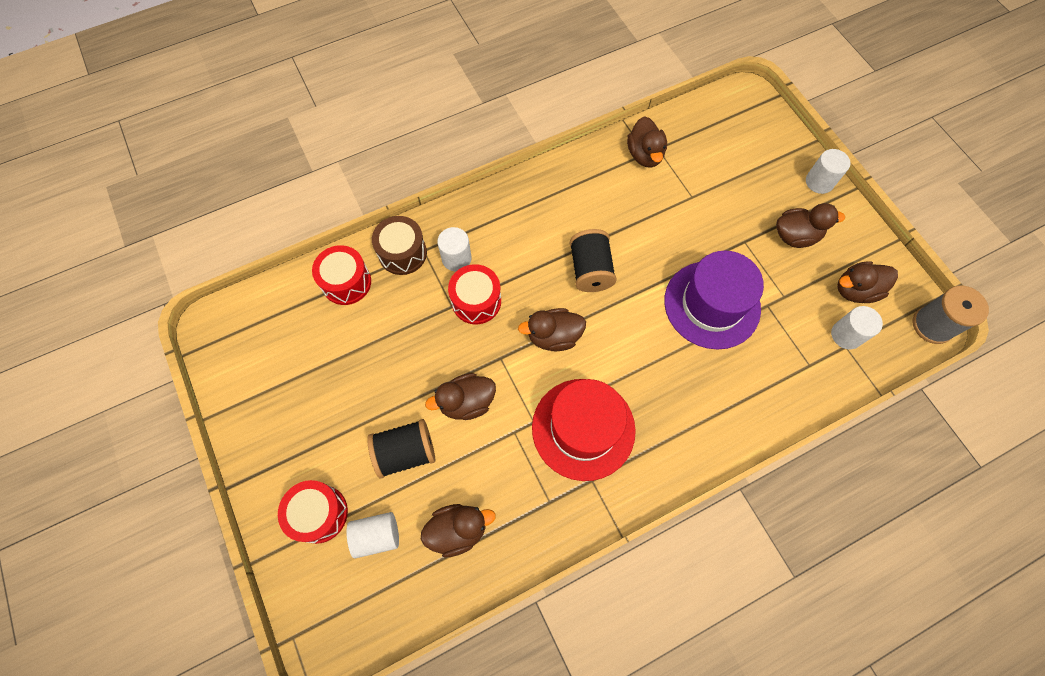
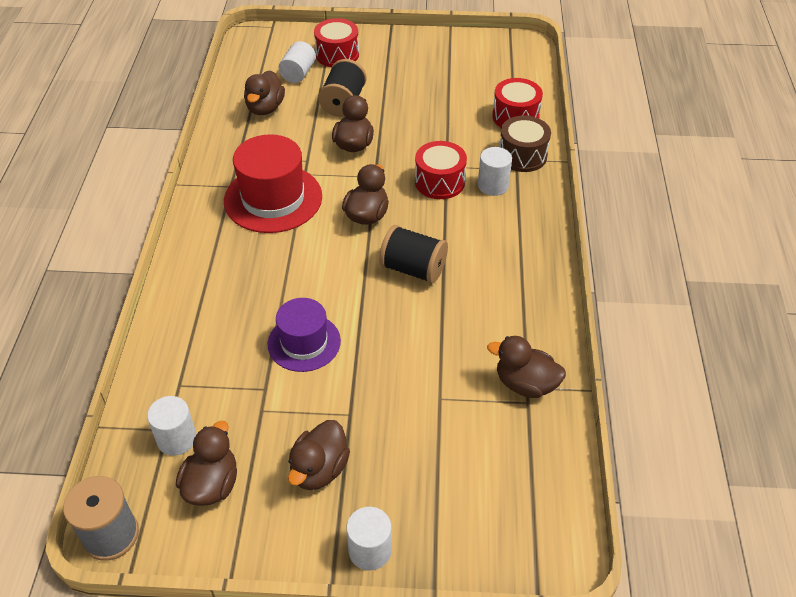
camera: 120 degrees right, 20 degrees down
(712, 304) = (304, 342): purple hat -> purple hat, size x0.64

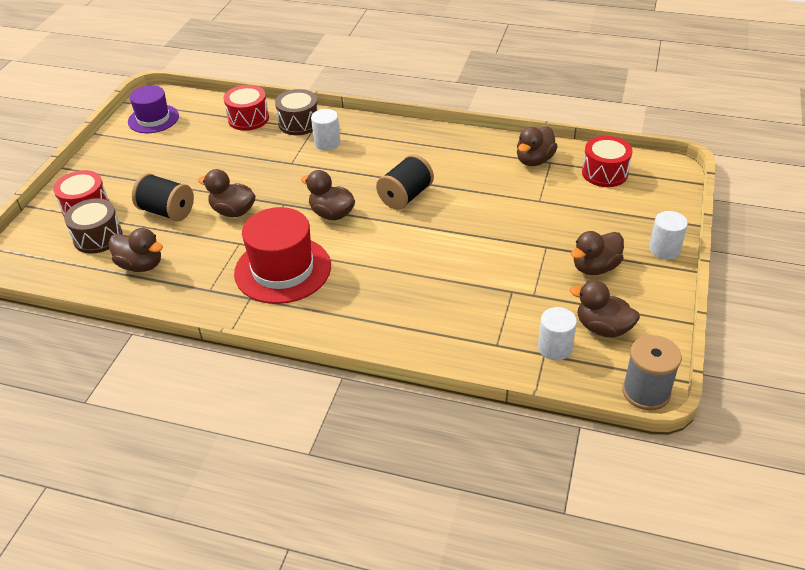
camera: 75 degrees left, 5 degrees down
(298, 73) = (98, 237): white cylinder -> brown drum
(304, 342) = (468, 264): purple hat -> purple hat (153, 119)
(319, 469) = (595, 267): brown duck -> brown duck turned 105 degrees clockwise
(439, 182) = (309, 169): red drum -> red drum (604, 173)

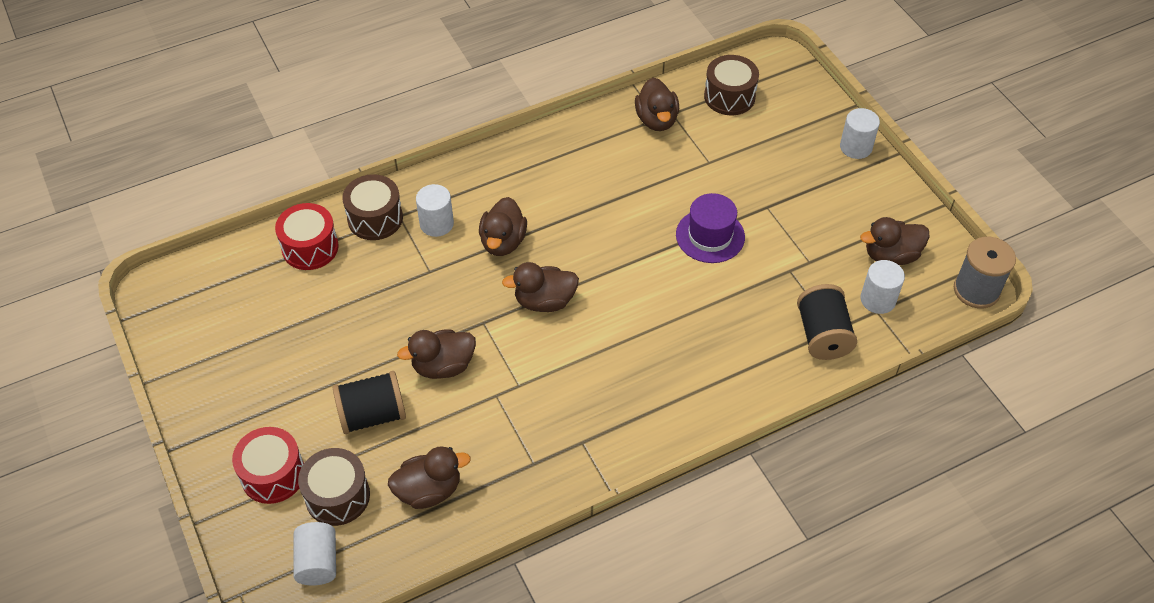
camera: 45 degrees left, 10 degrees up
(46, 260) = (318, 562): none -> white cylinder
(153, 119) = (194, 318): purple hat -> purple hat (710, 236)
(283, 269) = (574, 392): red hat -> none
(405, 196) = (589, 235): black spool -> black spool (822, 335)
(595, 267) = (825, 201): brown duck -> brown duck (503, 242)
(604, 173) = (729, 96): red drum -> brown drum

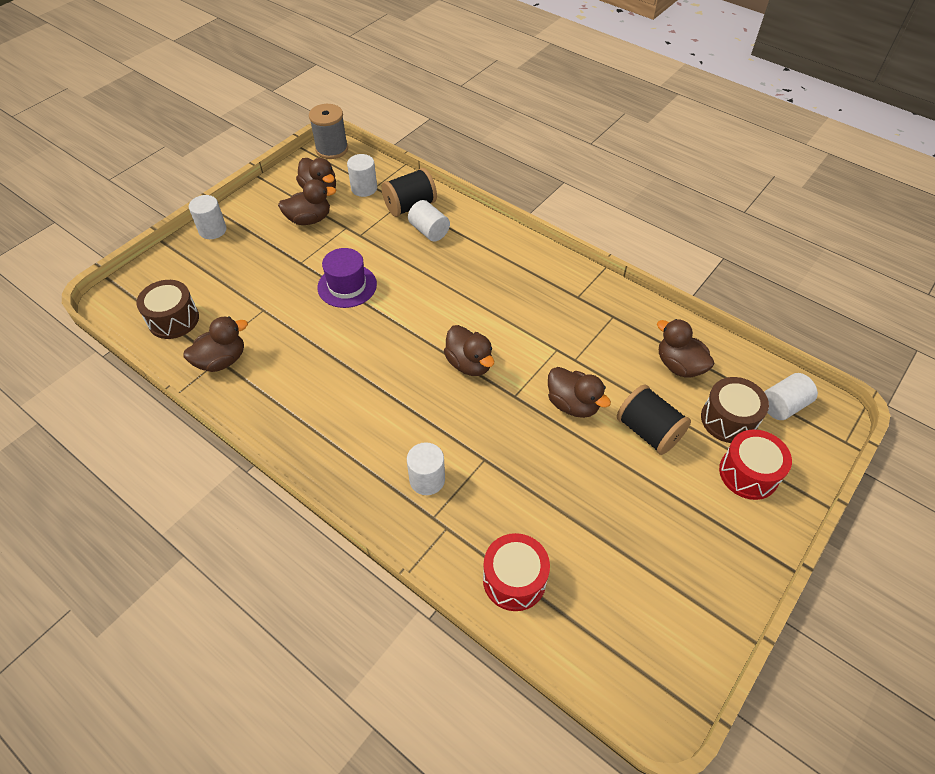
camera: 115 degrees left, 0 degrees up
(375, 218) = (447, 537): brown drum -> none
(503, 242) = (422, 417): brown duck -> brown duck (309, 219)
(766, 338) = (429, 231): none -> white cylinder

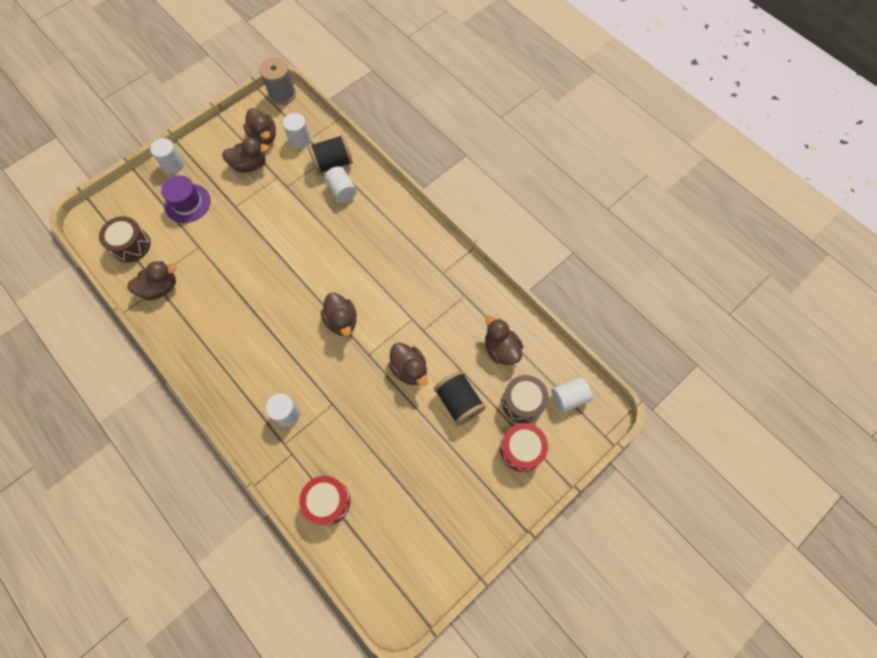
camera: 10 degrees right, 15 degrees up
(347, 286) = (266, 234): purple hat -> purple hat (187, 203)

